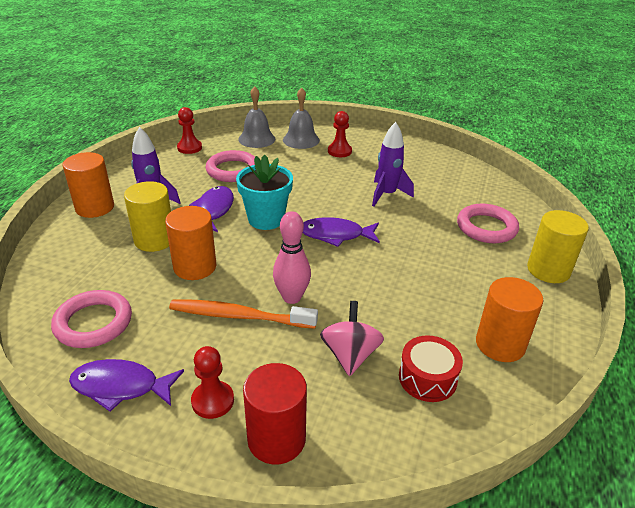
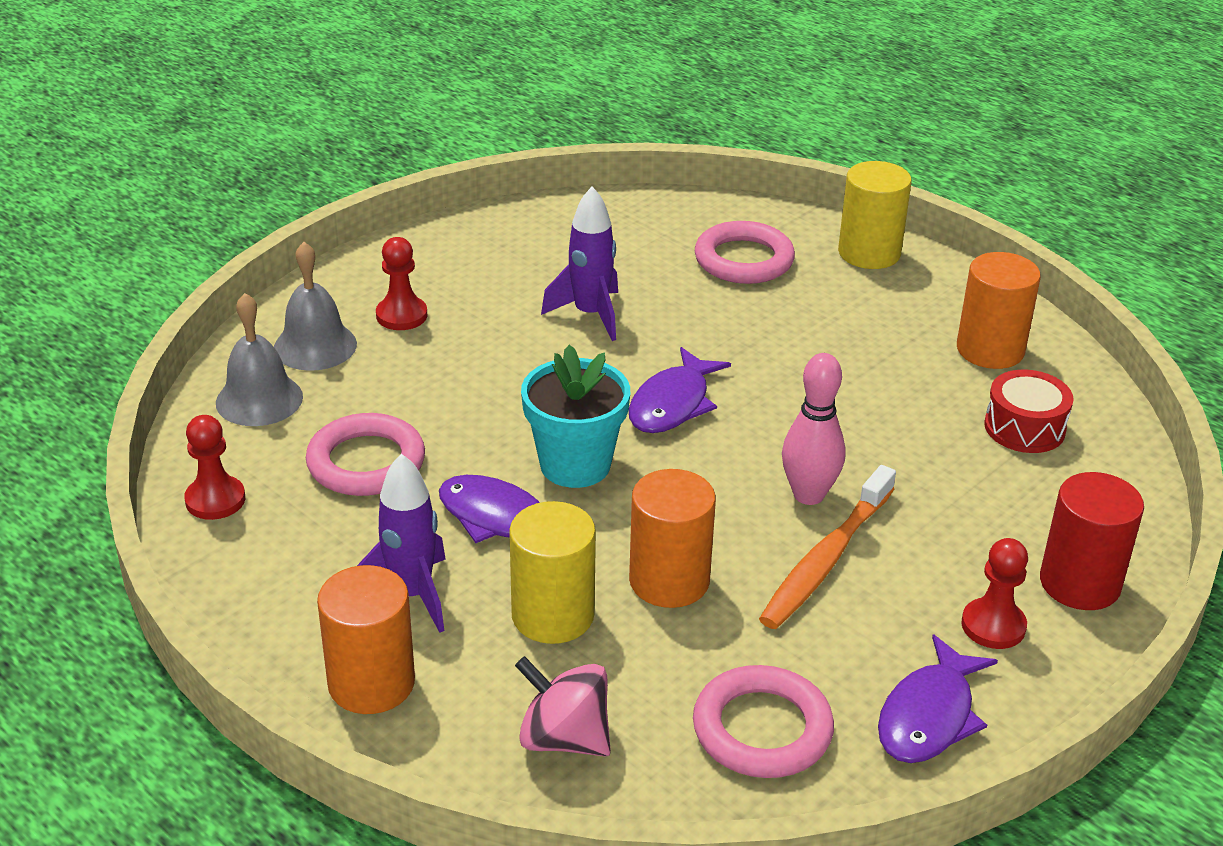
camera: 65 degrees left, 0 degrees up
(350, 355) = (957, 477): pink spinning top -> pink spinning top (564, 738)

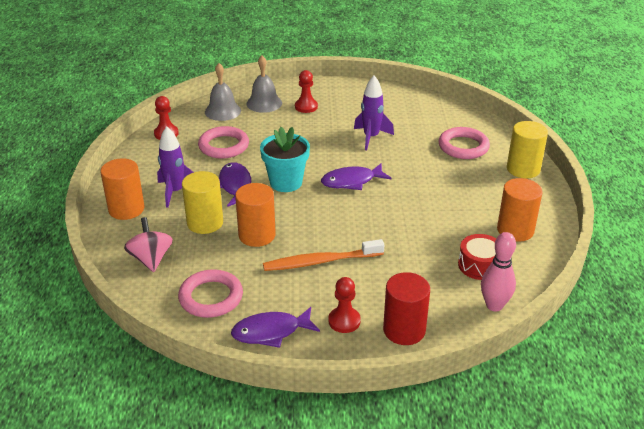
camera: 45 degrees right, 0 degrees up
(808, 495) = (350, 238): pink bowling pin -> pink bowling pin (494, 305)

